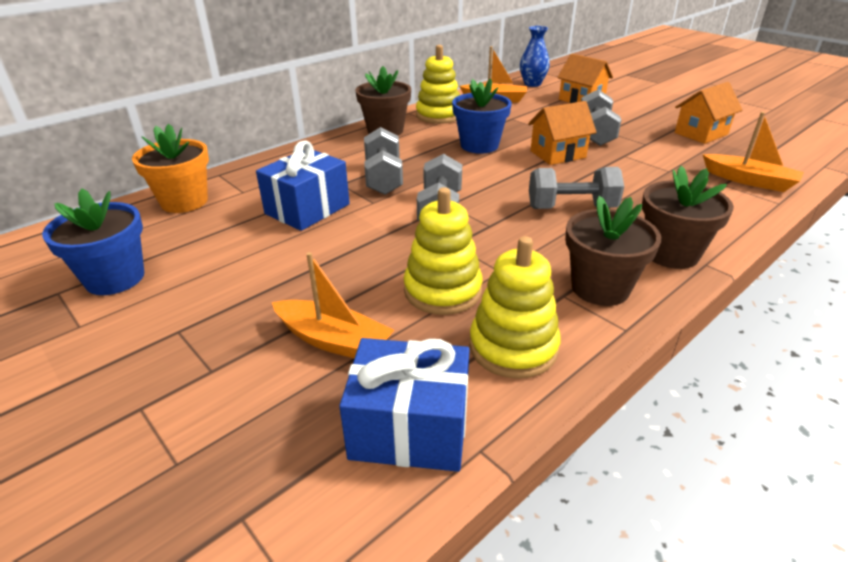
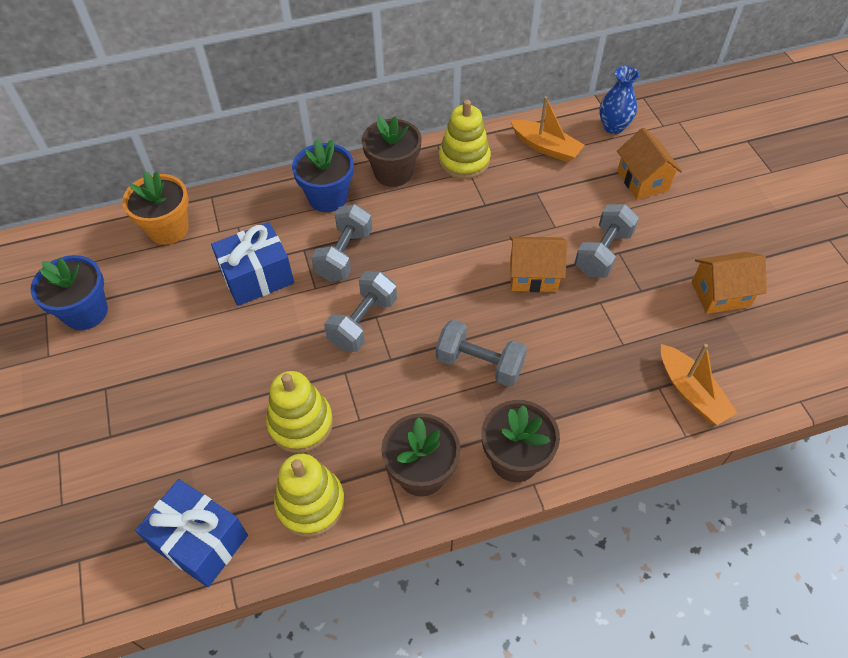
camera: 25 degrees right, 20 degrees up
(334, 340) = (197, 442): orange boat -> none
(479, 145) = (467, 232): blue flower pot -> blue flower pot (328, 197)

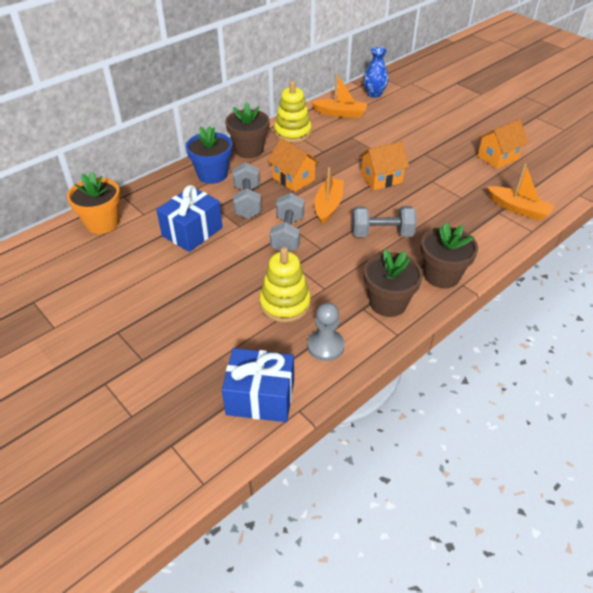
camera: 25 degrees left, 10 degrees down
(85, 312) = (68, 291): blue flower pot -> none
(311, 503) = (325, 346): yellow stacking toy -> grey pawn
(438, 295) = (328, 206): none -> orange boat
(603, 253) = (415, 156): grey dumbbell -> none
(642, 181) = (411, 115): orange house -> orange house (293, 179)

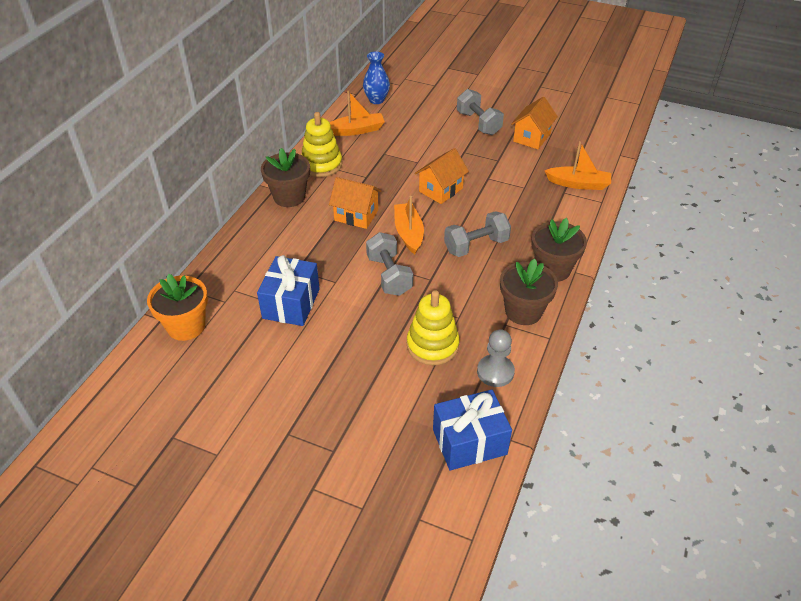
camera: 25 degrees left, 0 degrees up
(212, 174) = (269, 235): blue flower pot -> none
(247, 202) = (326, 254): grey dumbbell -> grey dumbbell (478, 123)

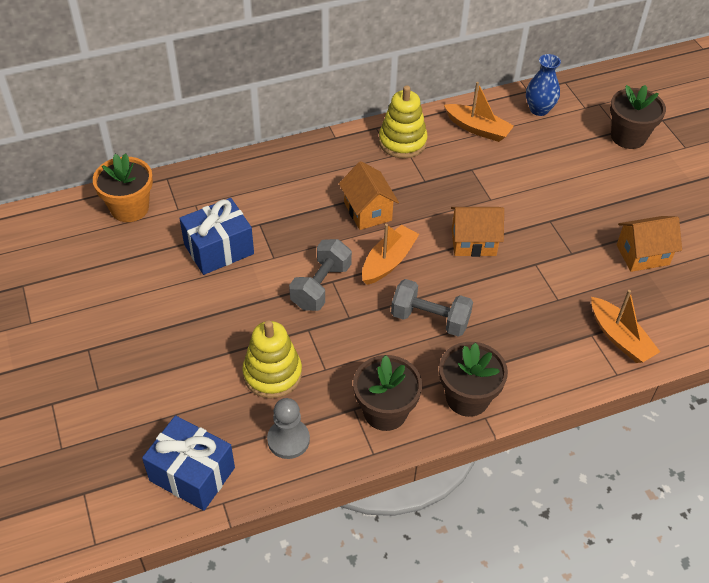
camera: 45 degrees right, 5 degrees up
(289, 197) = (337, 154): brown flower pot -> brown flower pot (628, 137)
(478, 123) = (607, 201): grey dumbbell -> none

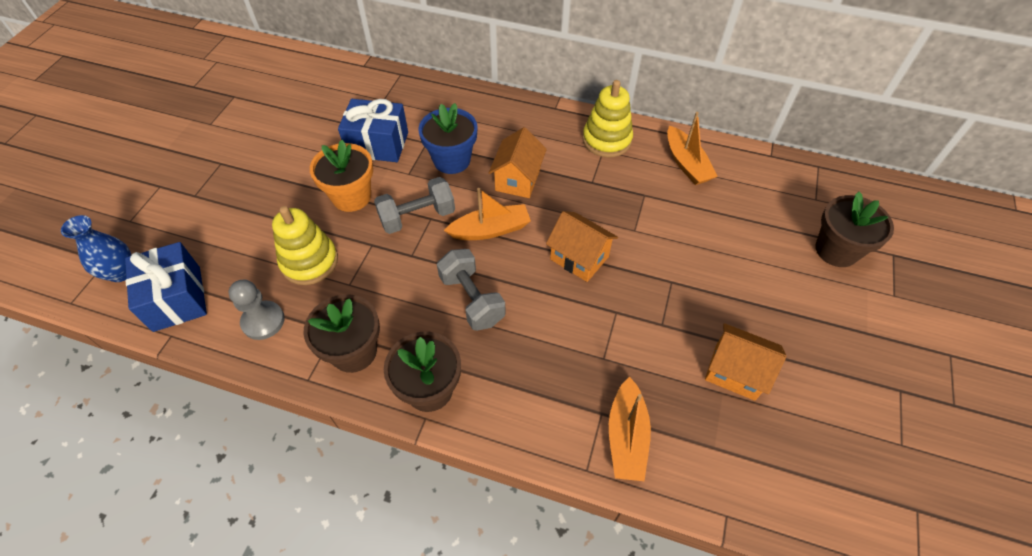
camera: 40 degrees right, 5 degrees up
(129, 208) = (353, 81): orange flower pot -> orange flower pot (351, 196)
(298, 226) = (452, 160): none -> blue flower pot
(539, 109) = (765, 177): blue vase -> blue vase (121, 272)

